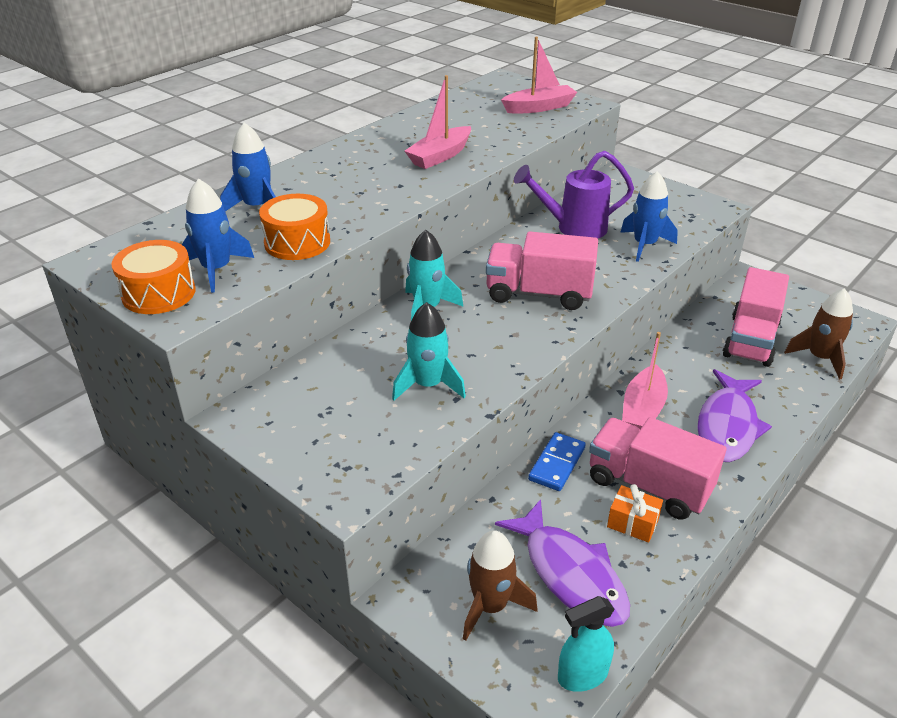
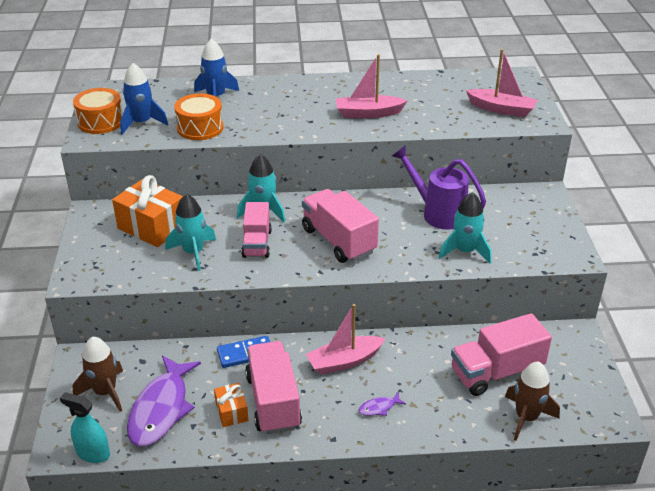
camera: 45 degrees right, 0 degrees up
(338, 389) = (152, 227): none -> orange gift
(473, 339) = (257, 243): none -> pink truck
(644, 245) = (465, 251): blue rocket -> turquoise rocket
(727, 426) = (379, 408): purple fish -> purple fish, size x0.41

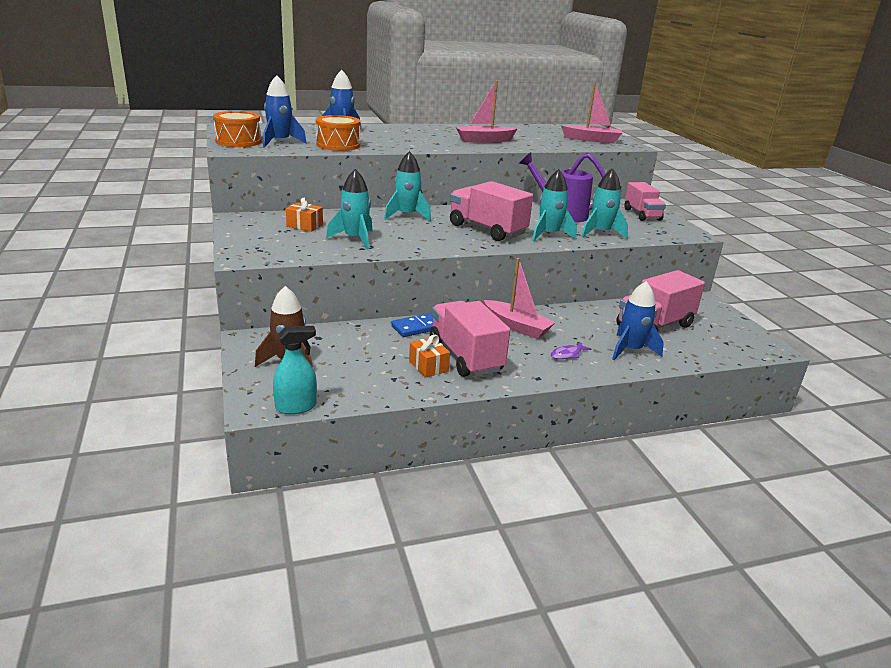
camera: 15 degrees left, 10 degrees down
(93, 453) = (296, 407): turquoise spray bottle -> turquoise spray bottle turned 150 degrees clockwise
(152, 227) = (304, 226): orange gift -> orange gift, size x0.53
(161, 409) = (354, 369): purple fish -> none
(257, 243) = (413, 233): pink truck -> pink truck (642, 214)
(344, 361) = (516, 327): pink boat -> pink boat turned 105 degrees counterclockwise
(403, 253) = (549, 235): none -> turquoise rocket
(450, 407) = (630, 350): none -> blue rocket
(526, 417) = (700, 352): brown rocket -> none

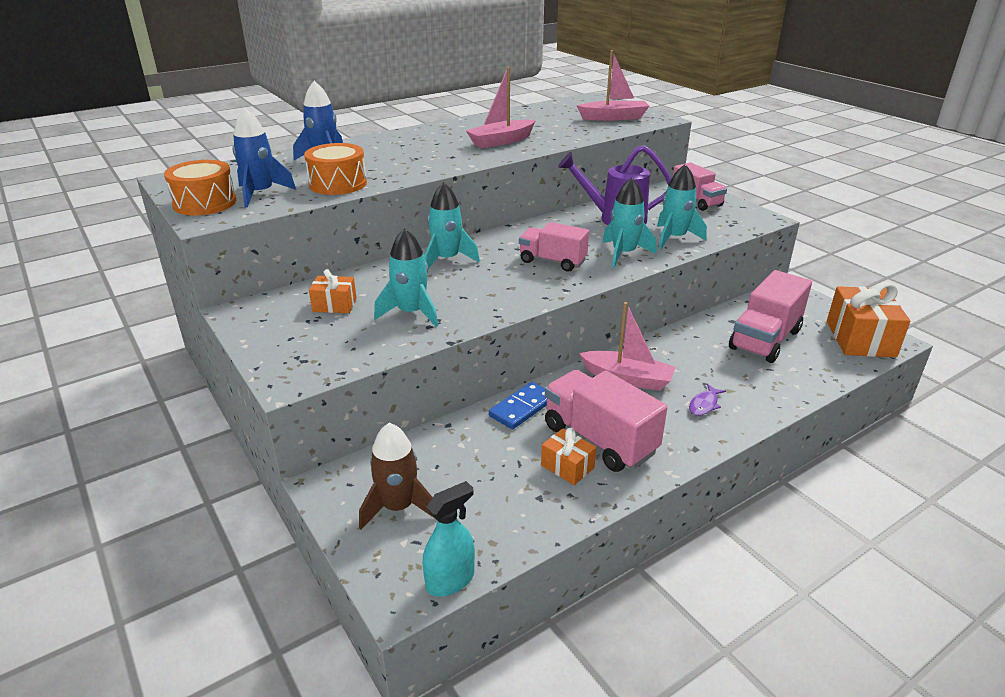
camera: 15 degrees left, 5 degrees up
(487, 230) = (552, 261): pink truck -> pink truck, size x0.67
(630, 350) = (763, 380): blue rocket -> none
(743, 342) = (860, 339): none -> orange gift

